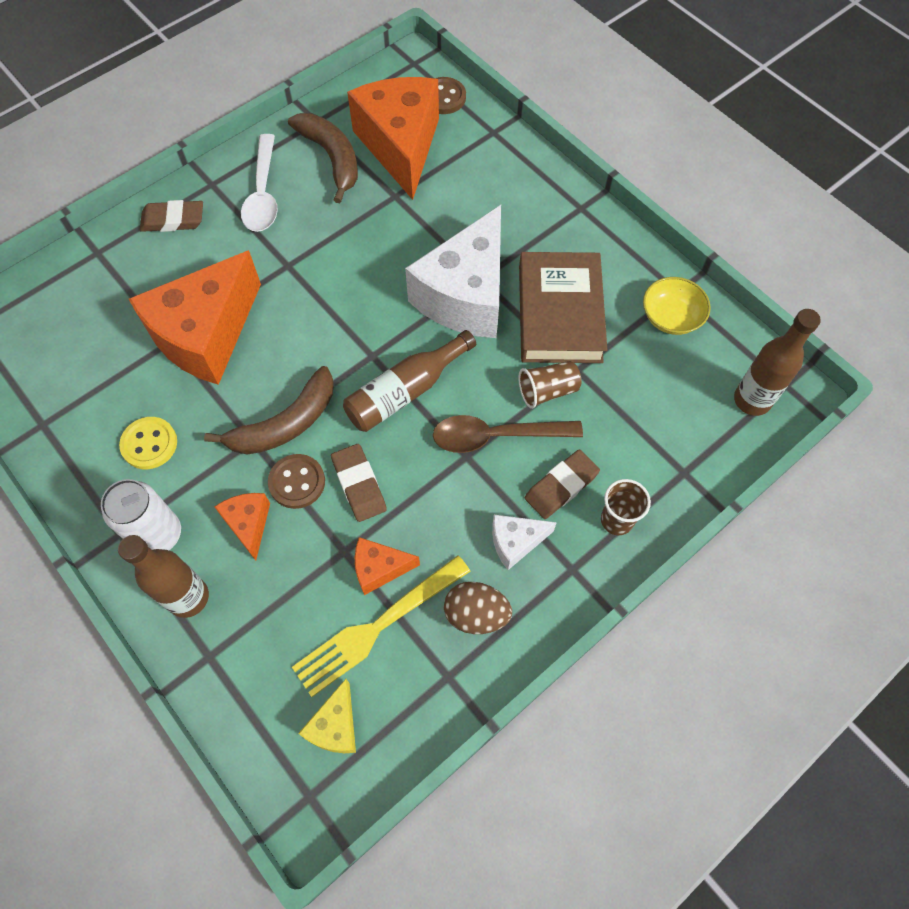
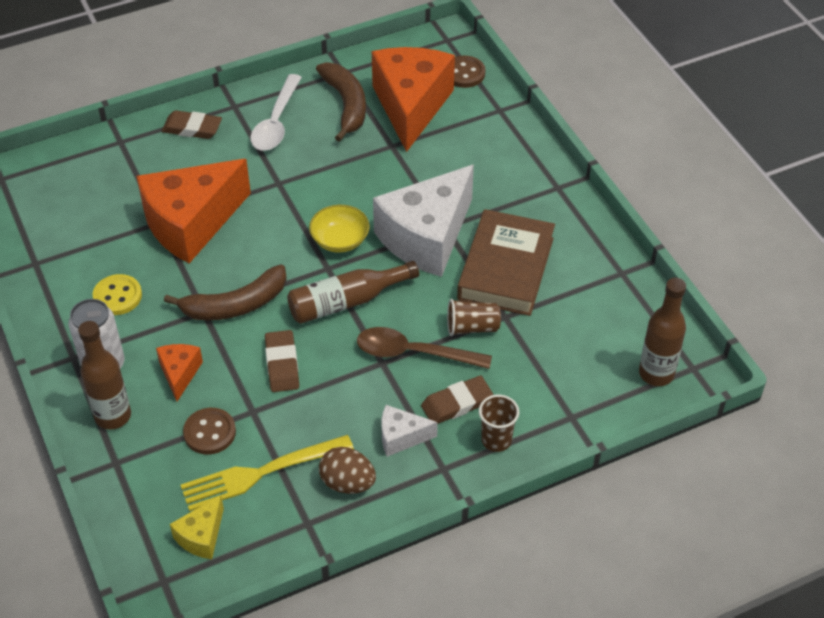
camera: 15 degrees right, 15 degrees down
(297, 482) = (230, 351): brown button -> brown button (210, 432)
(379, 568) = (277, 431): orange cheese -> none
(671, 317) = (607, 292): yellow bowl -> yellow bowl (340, 240)

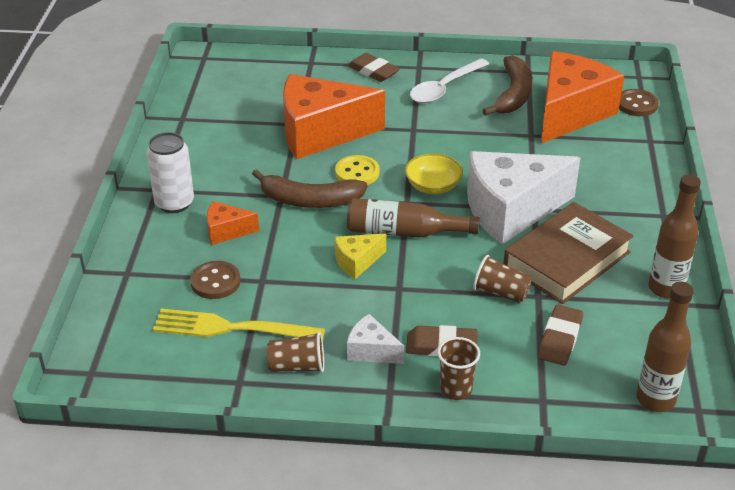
camera: 30 degrees right, 10 degrees down
(113, 416) = (152, 240): brown bottle -> brown bottle (665, 288)
(117, 296) = (223, 161): yellow button -> yellow button (357, 172)
(179, 373) = (226, 231): orange cheese -> orange cheese turned 120 degrees counterclockwise
(201, 536) = (147, 353): yellow cheese -> yellow cheese (357, 262)
(282, 364) = (313, 256): brown eraser -> brown eraser (560, 339)
(347, 483) = (297, 366): brown egg -> brown cup
(413, 353) = (432, 291): brown spoon -> none

